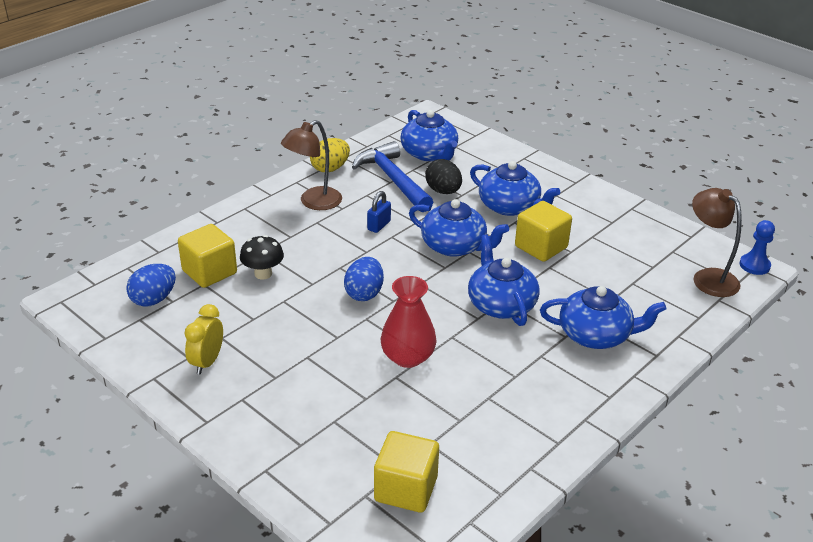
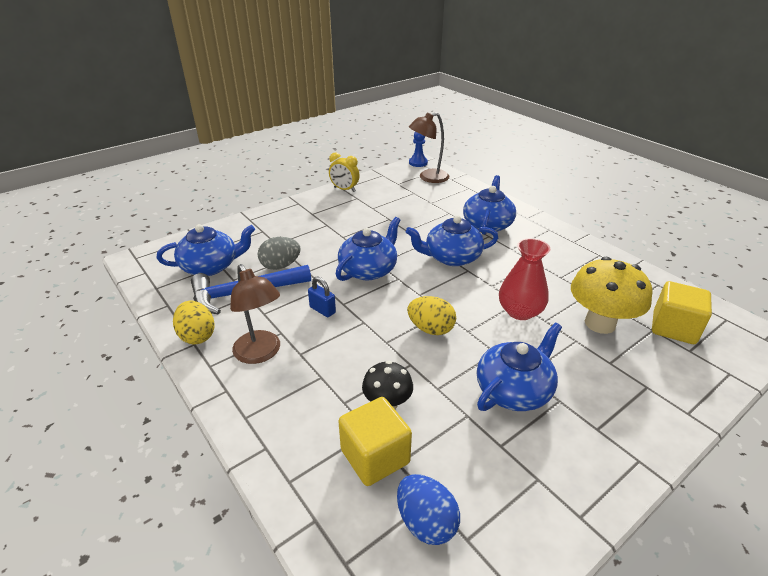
camera: 80 degrees left, 0 degrees up
(207, 362) = (545, 459): yellow clock -> yellow clock (344, 189)
(364, 293) = (431, 329): blue egg -> yellow egg
(400, 421) = (600, 323): none -> yellow mushroom
(443, 191) = (280, 266): black egg -> grey egg
(510, 206) = (320, 236): blue teapot -> blue teapot (514, 390)
(541, 247) = (380, 230): yellow cube -> none

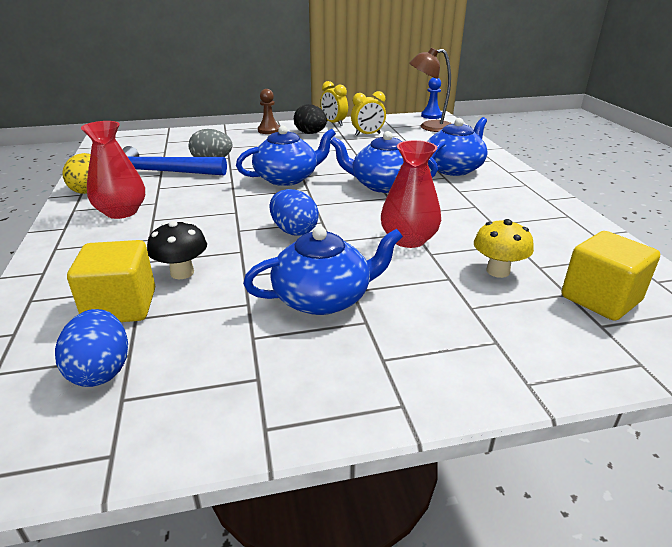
camera: 25 degrees right, 5 degrees down
(211, 266) = (156, 151): blue teapot -> none
(261, 353) = (121, 212): brown lamp -> red vase
(294, 212) = (269, 130): none -> brown pawn
(322, 310) = (210, 196): blue padlock -> none
(336, 207) = (310, 133): none -> black egg
(386, 198) = (367, 134): none -> yellow clock
(431, 329) = (294, 231): yellow egg -> blue egg
(600, 323) = (498, 271): yellow mushroom -> yellow mushroom, size x0.58

